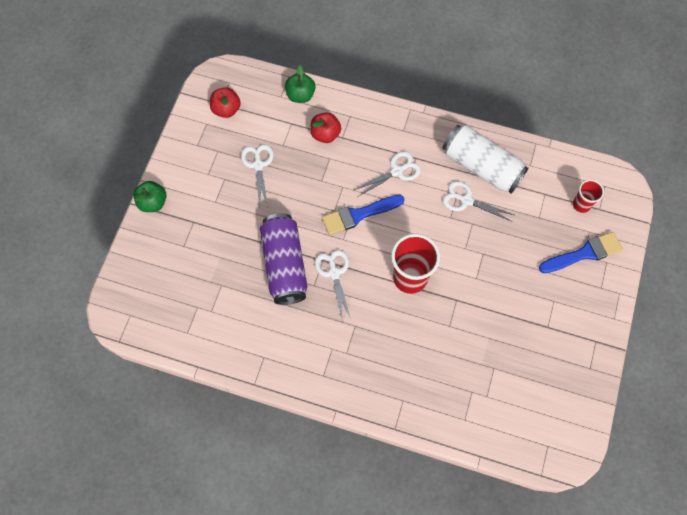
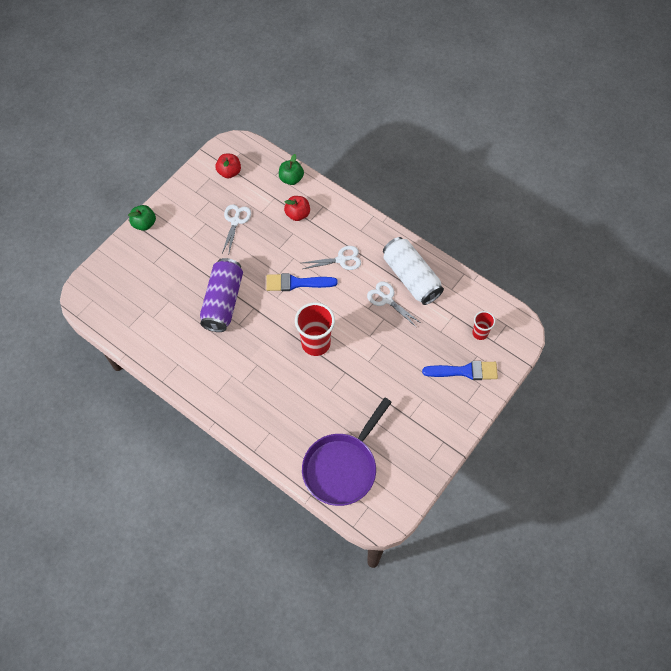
camera: 20 degrees right, 5 degrees down
(334, 273) = (258, 320): white scissors -> none
(500, 411) = (342, 467): none -> purple pan

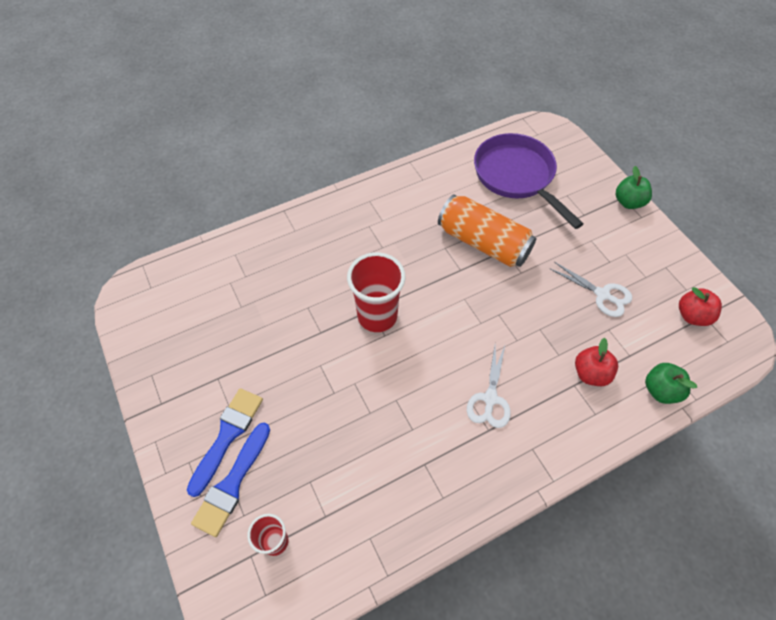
camera: 115 degrees right, 5 degrees down
(223, 302) = (483, 243): purple can -> orange can
(296, 283) = (475, 329): blue brush -> blue brush (227, 435)
(342, 467) = (210, 281): purple pan -> purple pan (517, 176)
(387, 299) = (397, 431): white scissors -> none
(411, 277) = (418, 484): white can -> none

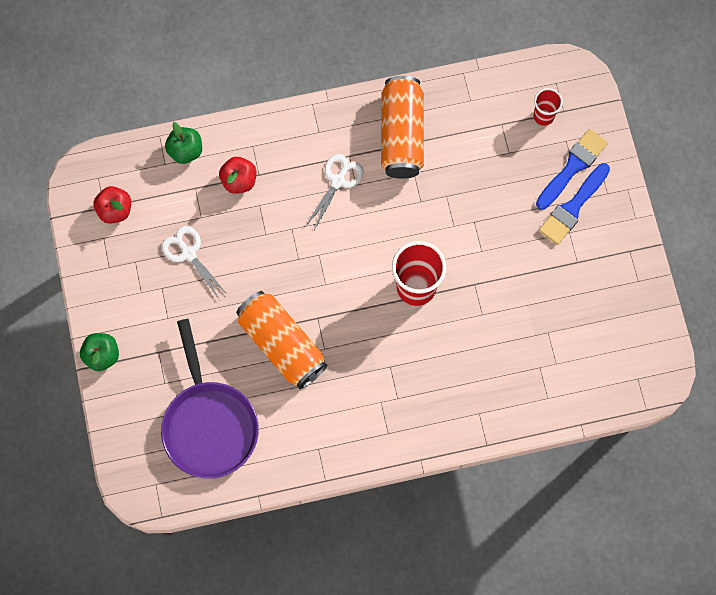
camera: 165 degrees left, 15 degrees up
(439, 470) = (401, 135): none -> orange can

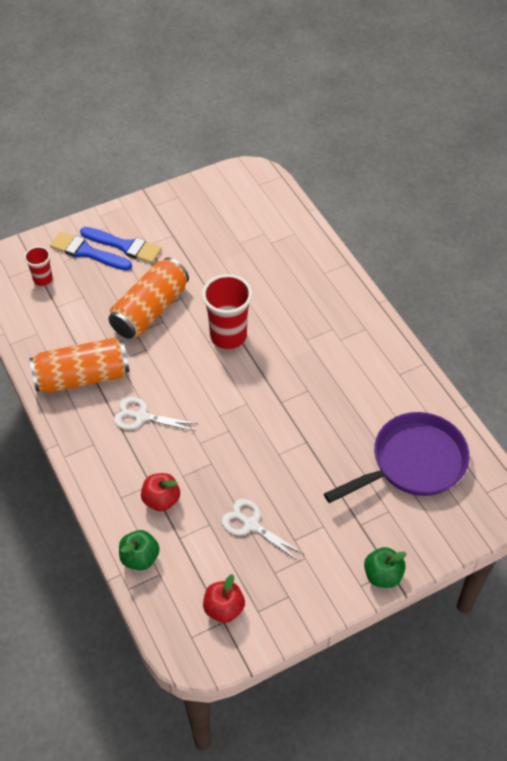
camera: 105 degrees left, 20 degrees down
(189, 253) = (251, 525): white scissors -> white scissors turned 90 degrees clockwise
(282, 344) = (315, 423): orange can -> orange can (150, 310)

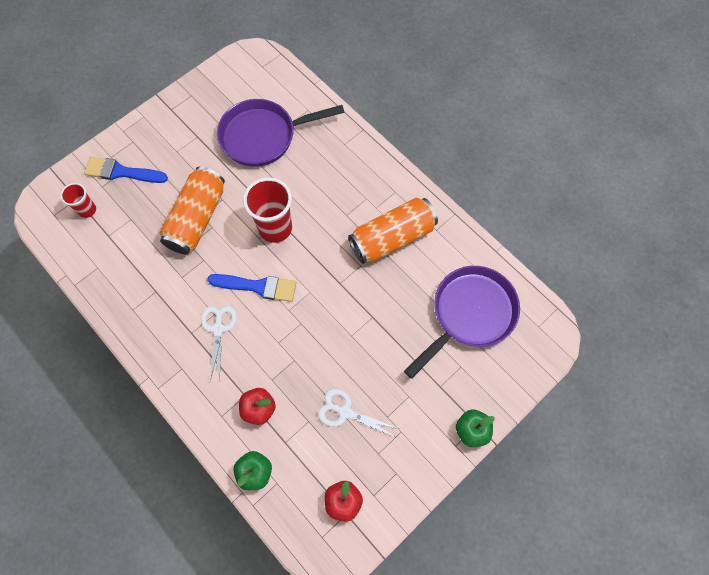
camera: 15 degrees left, 15 degrees up
(82, 377) = (152, 303): orange can -> orange can (392, 238)
(124, 246) = (155, 157): blue brush -> blue brush (257, 286)
(142, 416) = (218, 329): white scissors -> white scissors turned 90 degrees clockwise
(241, 248) = (263, 136): none -> purple pan

